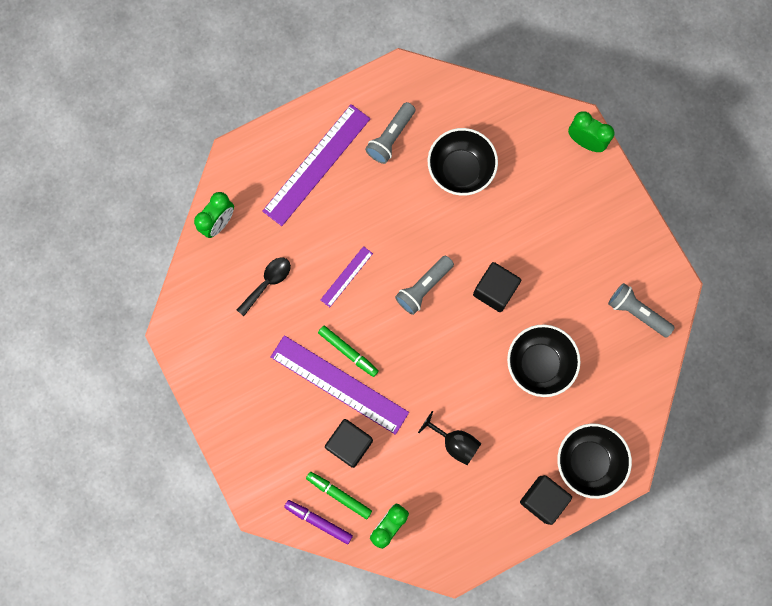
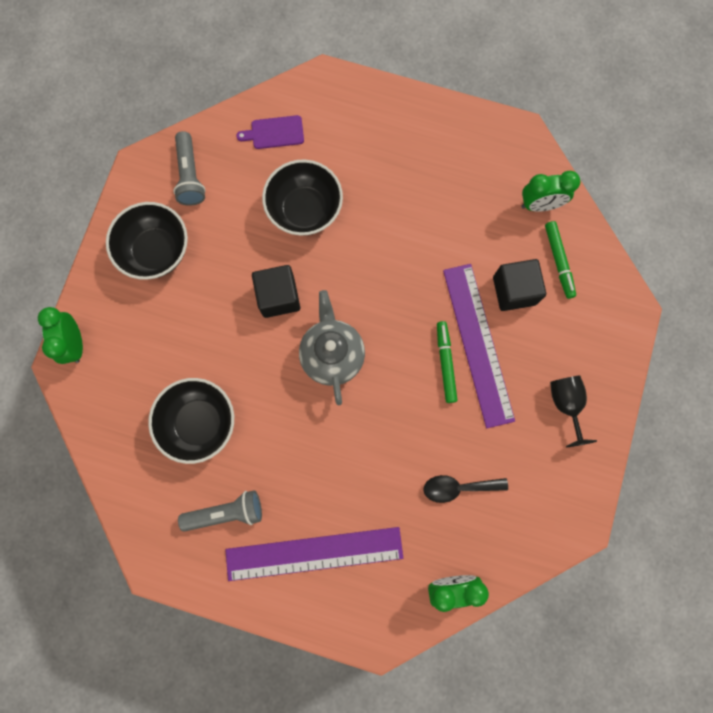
camera: 135 degrees left, 0 degrees up
(319, 522) = (593, 257): purple marker -> none
(346, 276) = (386, 426): purple ruler -> none
(424, 287) = (332, 355): grey flashlight -> grey teapot
(454, 442) = (430, 215): black goblet -> black goblet (566, 404)
(543, 499) = (405, 116): black cube -> none
(588, 461) = (344, 110): black bowl -> black bowl (156, 251)
(616, 398) = (274, 132): none -> purple cutting board

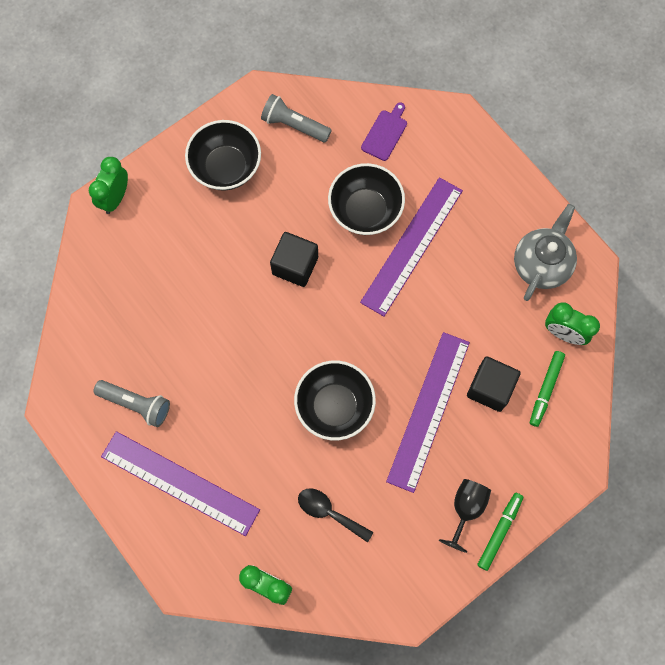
camera: 35 degrees right, 5 degrees down
(190, 176) = (294, 125): grey flashlight -> grey flashlight turned 90 degrees clockwise
(199, 423) = (164, 322): black bowl -> black bowl (334, 406)
(274, 132) = (385, 133): purple cutting board -> purple cutting board turned 90 degrees clockwise
(332, 355) = (304, 339): grey teapot -> grey teapot (541, 264)
(365, 214) = (412, 246): none -> purple ruler
(445, 363) = (390, 408): green marker -> green marker (499, 531)

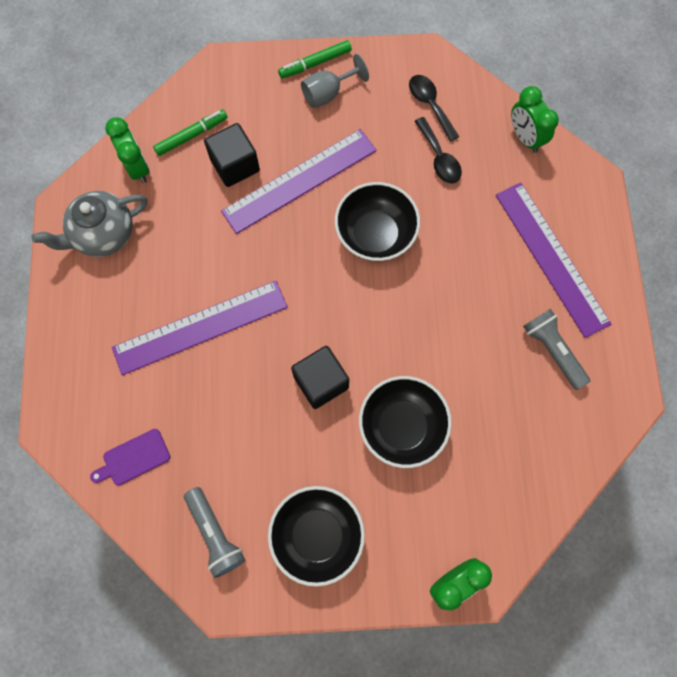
camera: 145 degrees left, 0 degrees up
(365, 210) = (215, 391): black bowl -> black bowl (401, 426)
(371, 560) = (430, 105): none -> black spoon
(466, 509) = (328, 93): black goblet -> grey goblet

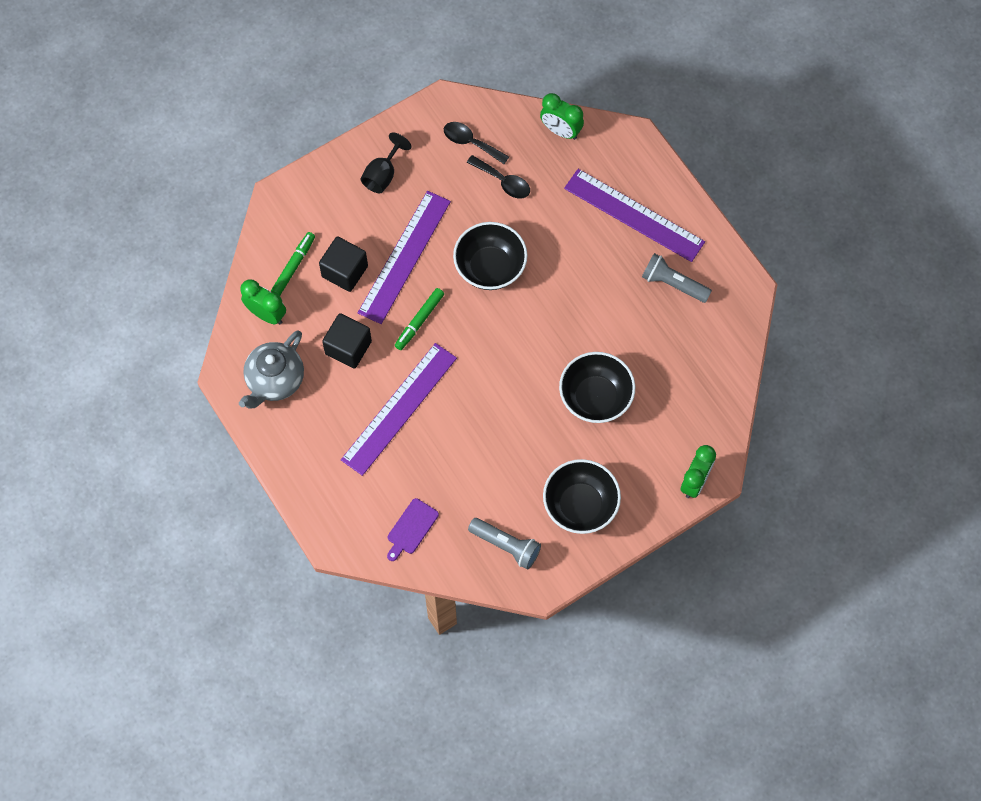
camera: 30 degrees left, 5 degrees down
(315, 63) = (357, 155): green marker -> green marker (419, 321)
(321, 382) = (516, 398): black cube -> black cube (348, 347)
(328, 93) = (383, 175): grey goblet -> black goblet

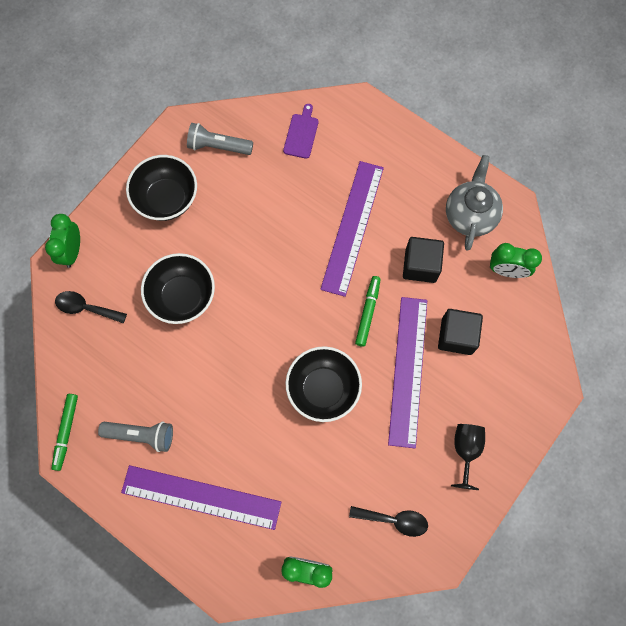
camera: 160 degrees right, 5 degrees up
(293, 266) = (505, 324): green marker -> green marker (66, 432)
(503, 181) = (344, 487): black spoon -> black spoon (86, 308)

